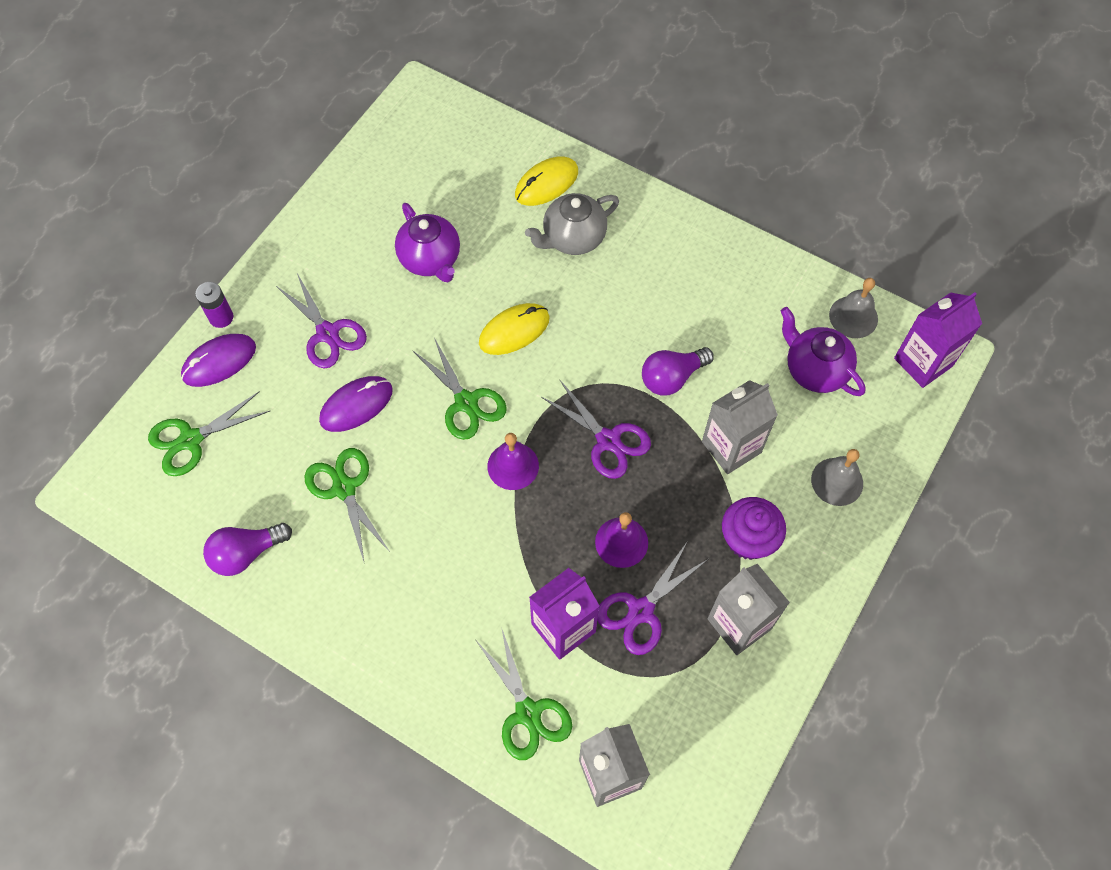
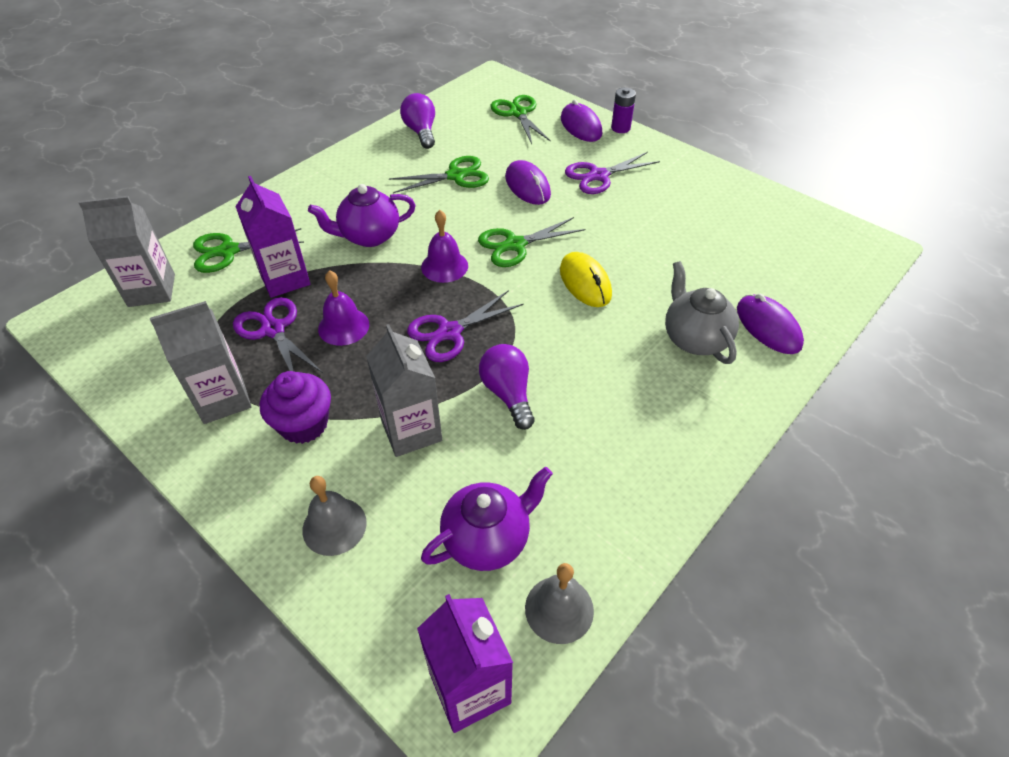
camera: 100 degrees right, 15 degrees down
(431, 260) = (670, 237): purple teapot -> purple teapot (369, 236)
(546, 183) = (768, 327): yellow mouse -> purple mouse

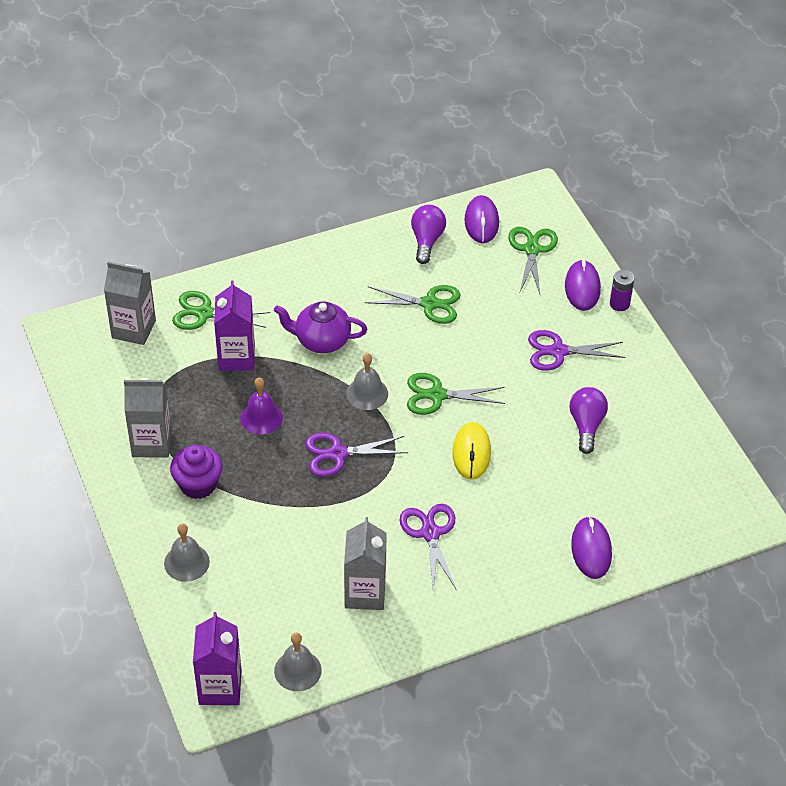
camera: 25 degrees right, 0 degrees up
(273, 329) = (209, 400): purple scissors -> purple scissors (430, 533)
(411, 430) = (268, 519): grey carton -> grey carton (365, 593)
(444, 266) = (367, 393): purple bell -> grey bell
(488, 539) = (278, 611): purple teapot -> none
(508, 394) = (352, 520): purple light bulb -> purple light bulb (586, 425)
(527, 186) = (486, 338): purple mouse -> purple mouse (481, 221)
(694, 338) = (523, 535): grey teapot -> none

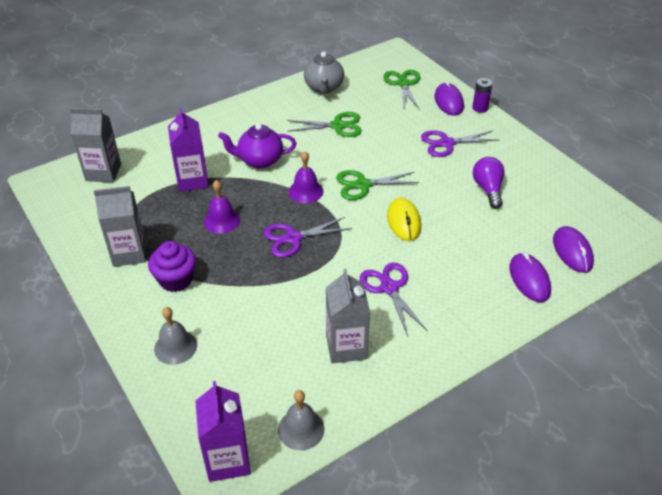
camera: 10 degrees left, 5 degrees down
(204, 313) = (161, 154): green scissors -> none
(367, 393) = (306, 191): grey bell -> purple bell
(426, 241) = (324, 88): purple light bulb -> grey teapot
(481, 221) = (360, 72): purple mouse -> purple mouse (572, 251)

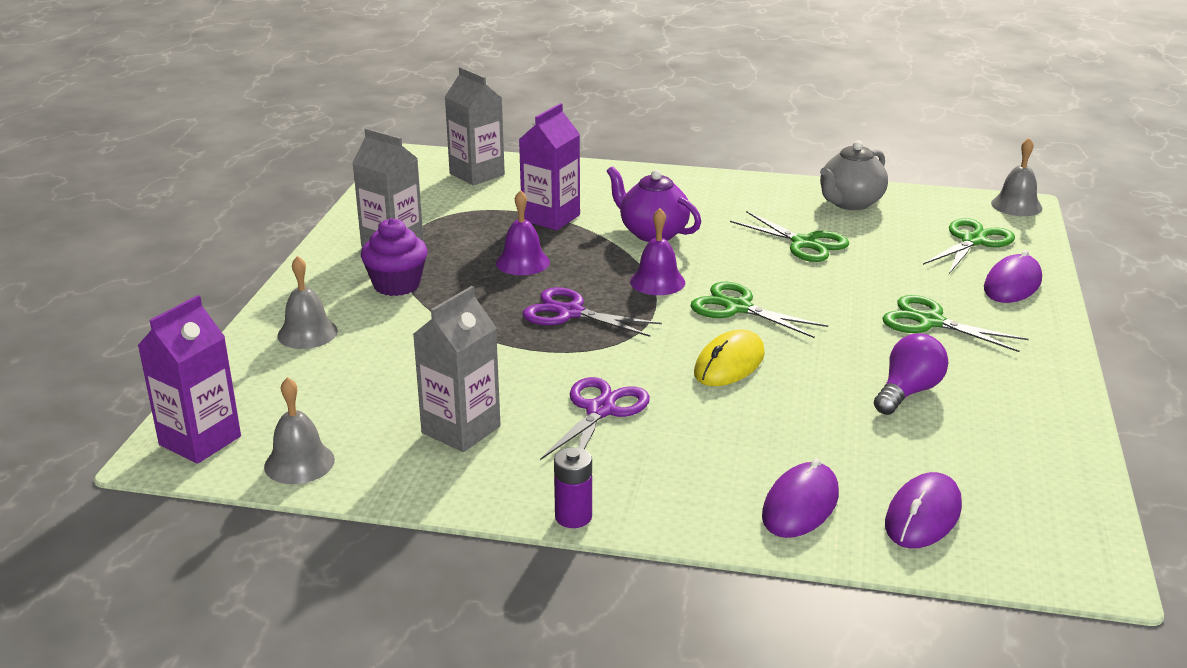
camera: 45 degrees right, 15 degrees down
(393, 51) = (1016, 205): none -> grey bell
(446, 143) = (930, 322): purple scissors -> green scissors
(480, 108) = (1052, 310): purple battery -> purple battery (573, 517)

